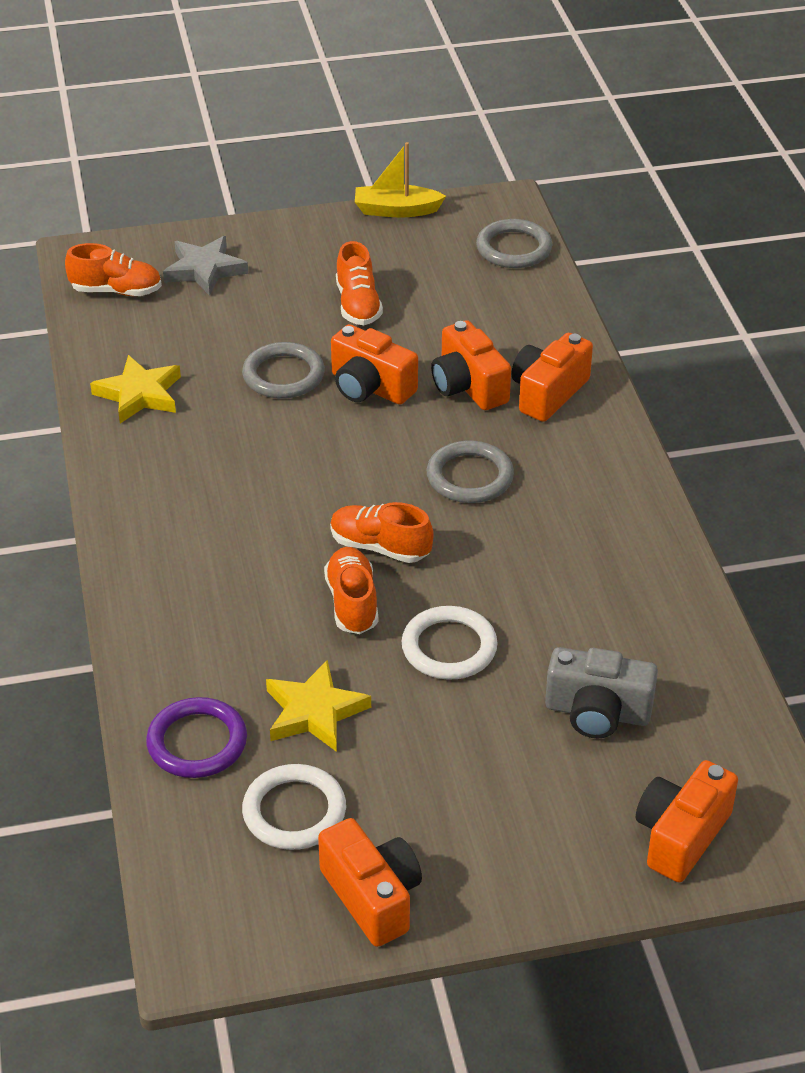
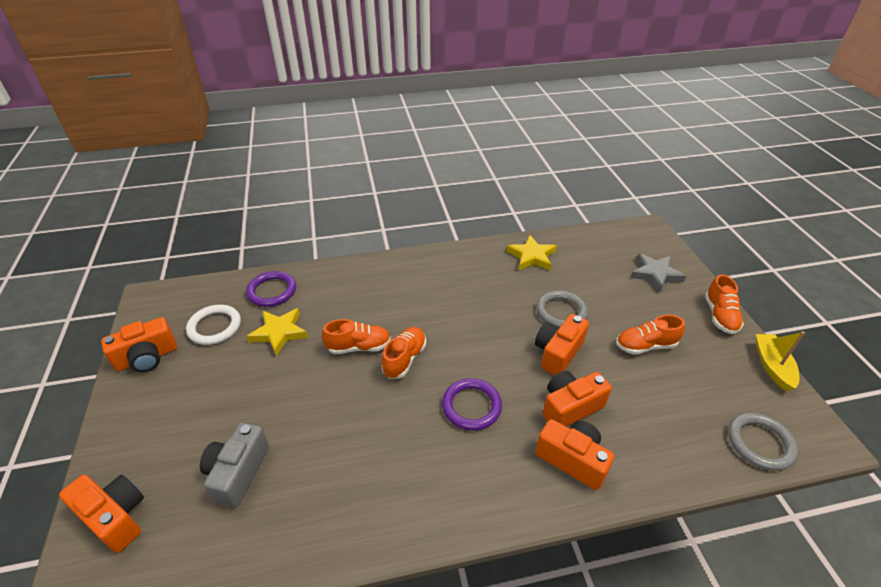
camera: 90 degrees right, 0 degrees up
(116, 291) = (621, 242): orange shoe -> orange shoe (720, 316)
(449, 647) = (314, 392): white ring -> none
(470, 477) = (471, 406): grey ring -> purple ring

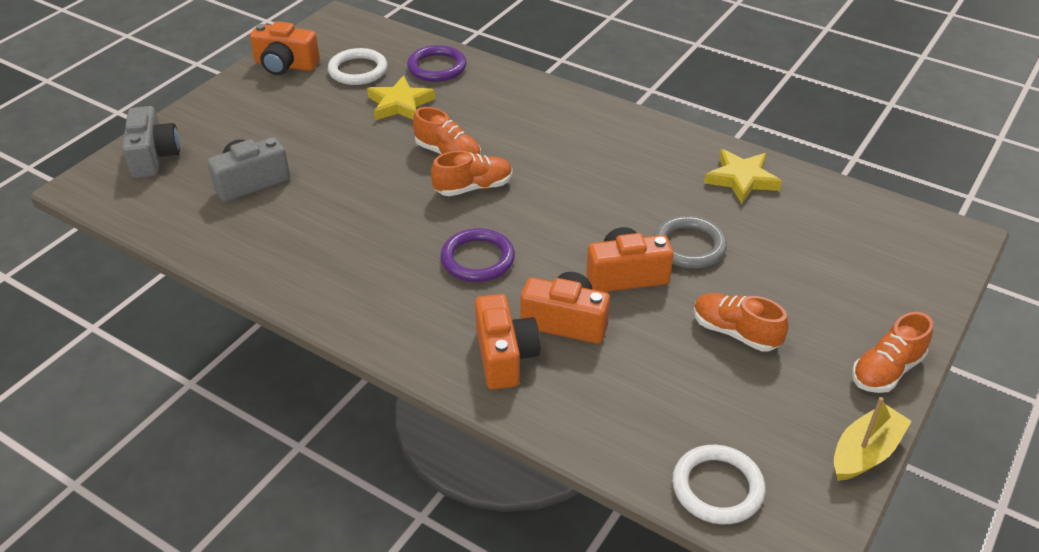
camera: 45 degrees right, 0 degrees up
(115, 517) = (154, 157): orange camera -> grey camera
(655, 274) = (874, 284): grey star -> none
(760, 443) = (717, 488): grey ring -> white ring

